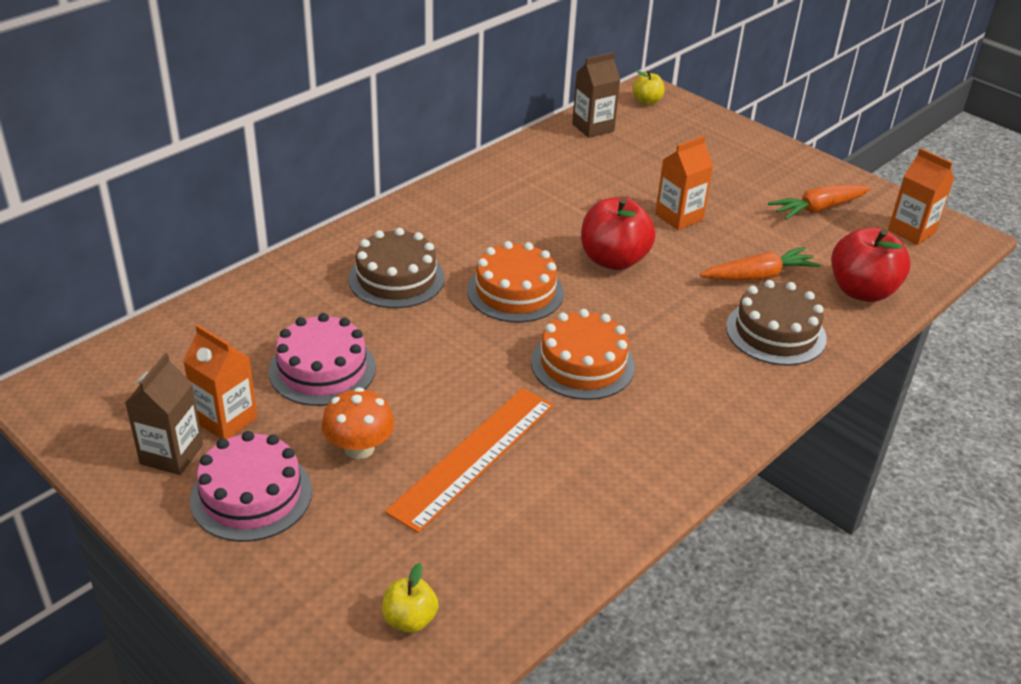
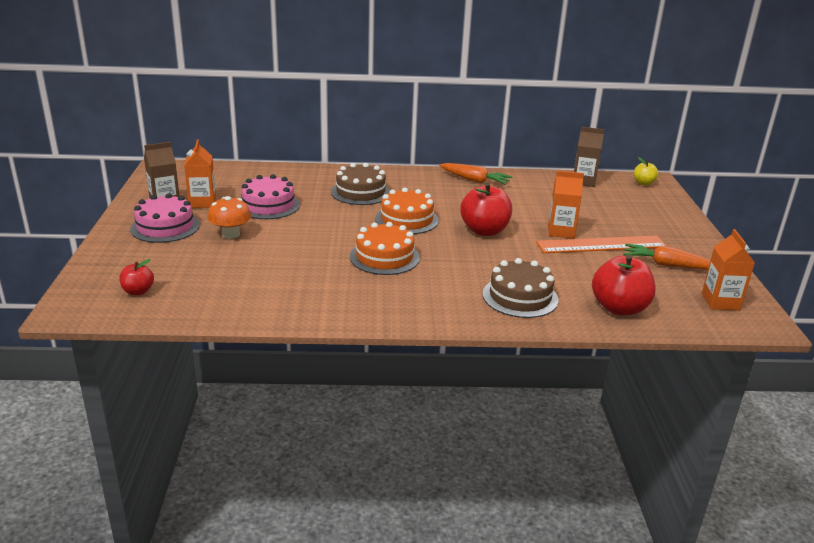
camera: 45 degrees right, 10 degrees down
(409, 619) = (138, 291): yellow apple -> red apple
(474, 457) = (268, 260): orange ruler -> orange ruler (601, 245)
(758, 276) = (560, 272): orange carrot -> orange carrot (474, 180)

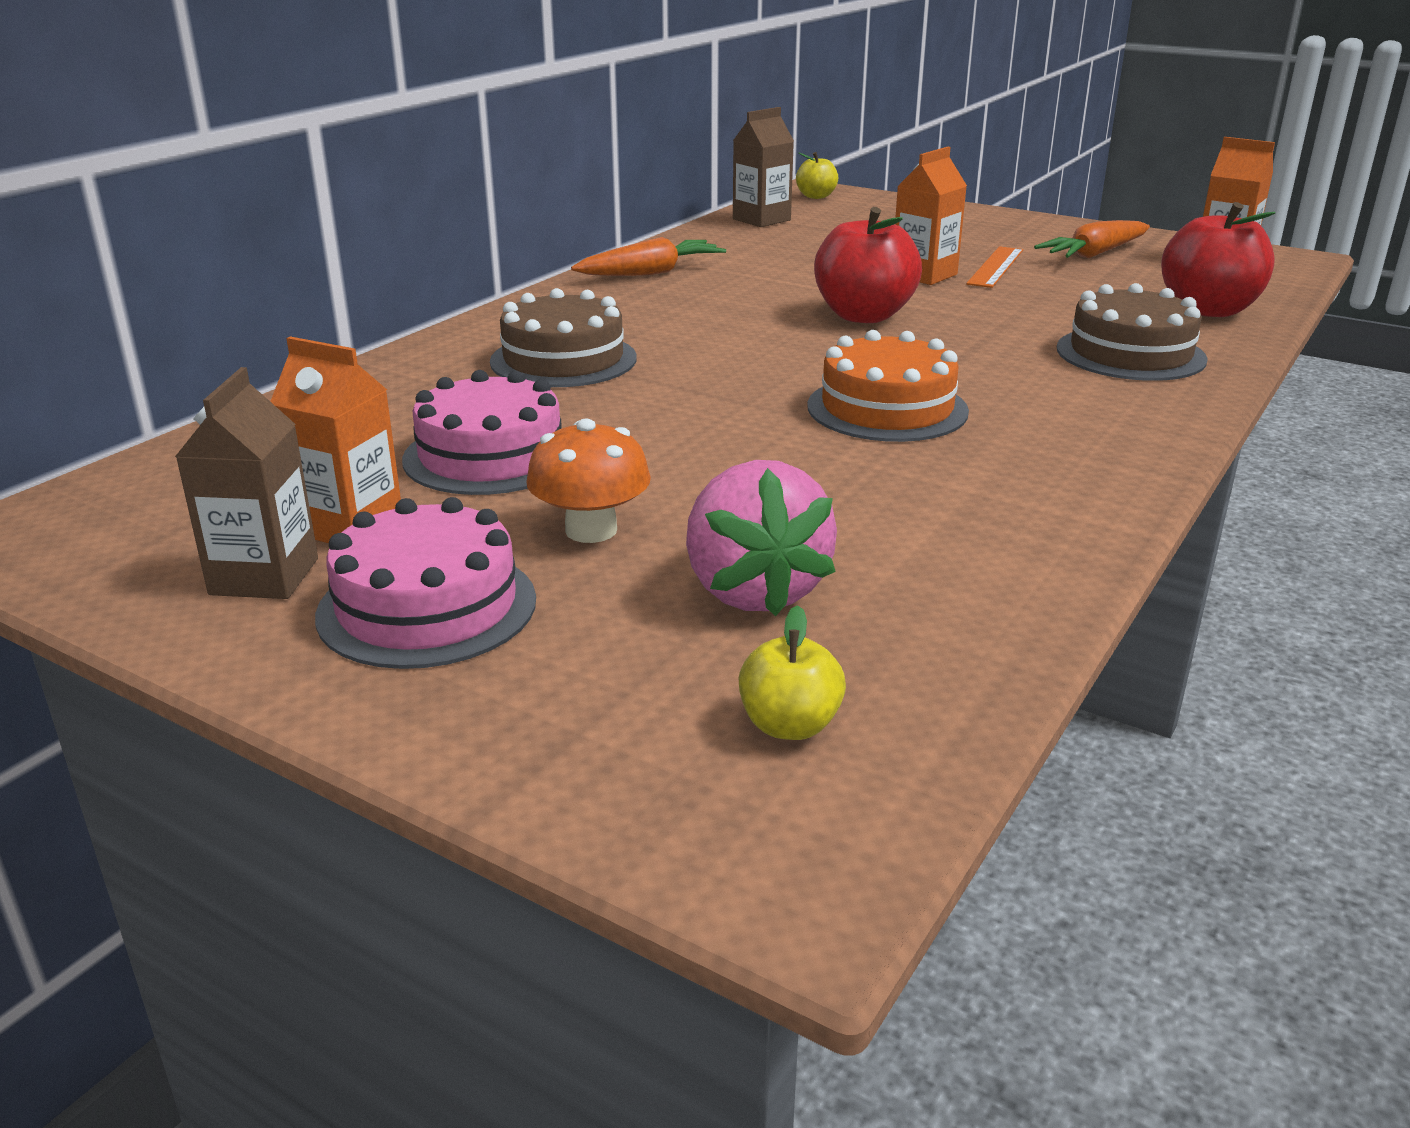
camera: 55 degrees left, 0 degrees up
(138, 291) = (789, 725): red apple -> yellow apple
(212, 268) = (754, 590): none -> pink strawberry
(406, 219) = (745, 355): orange cake -> none
(601, 245) = (996, 267): orange ruler -> orange ruler, size x0.60

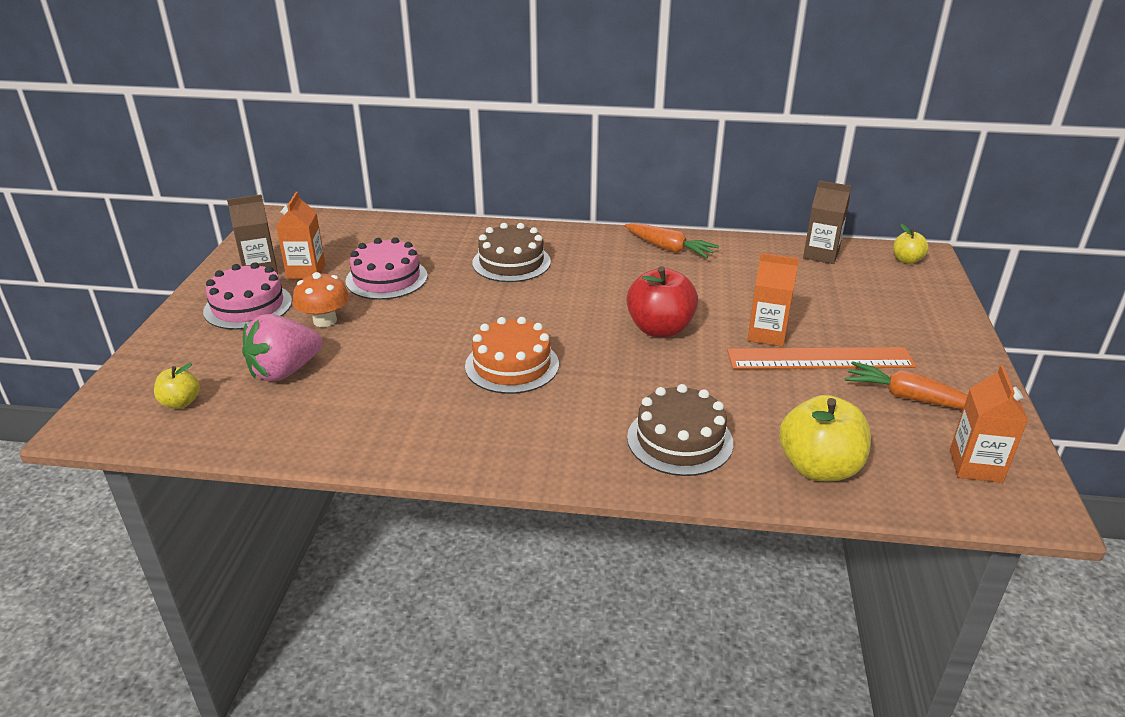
camera: 65 degrees right, 5 degrees up
(996, 267) = (820, 359): orange ruler -> orange ruler, size x1.68
(1208, 310) = (819, 467): red apple -> yellow apple

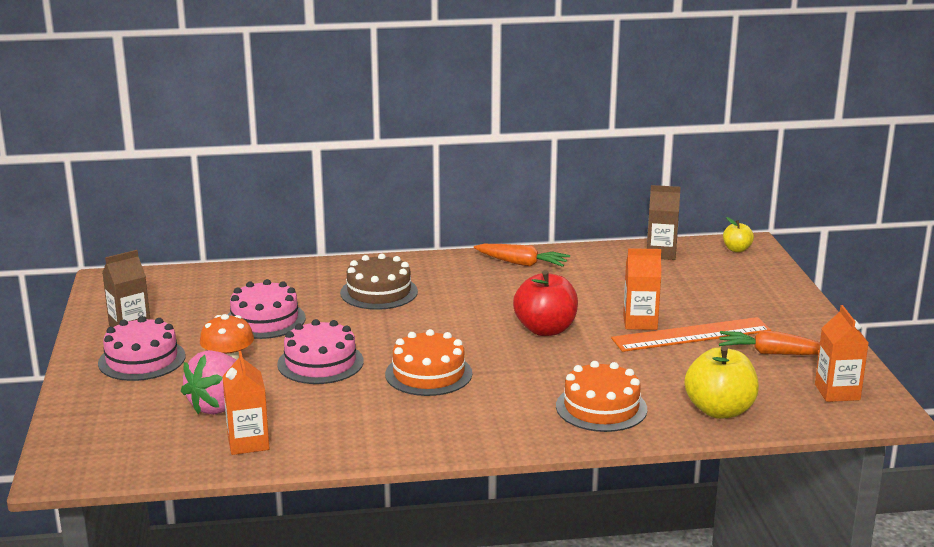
camera: 15 degrees left, 10 degrees down
(181, 402) = (137, 442): yellow apple -> none
(306, 271) = (179, 323): orange carton -> orange carton (248, 443)
(411, 335) = (320, 363): none -> pink cake
(679, 440) = (601, 407): brown cake -> orange cake

